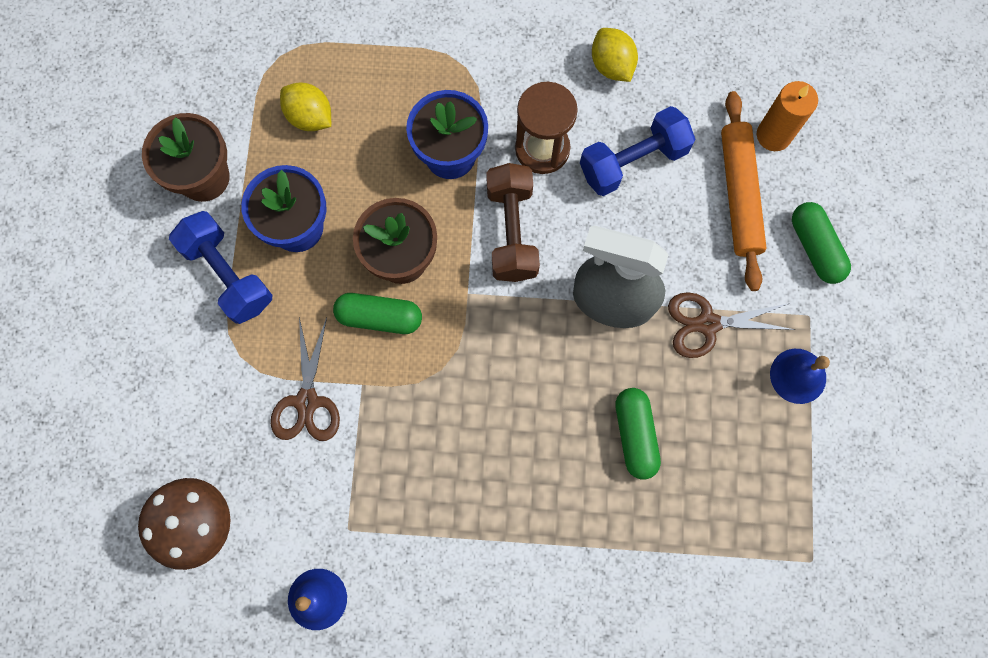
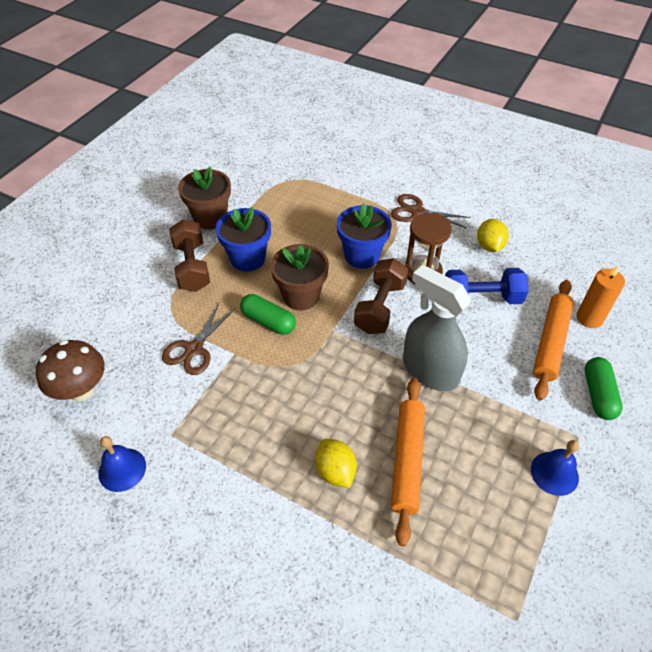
camera: 25 degrees right, 25 degrees down
(228, 274) = (192, 267): blue dumbbell -> brown dumbbell
(310, 117) = (288, 211): yellow lemon -> yellow lemon (335, 471)
(635, 435) = (407, 461): green capsule -> orange rolling pin
(707, 324) = (495, 411): brown scissors -> brown scissors (416, 211)

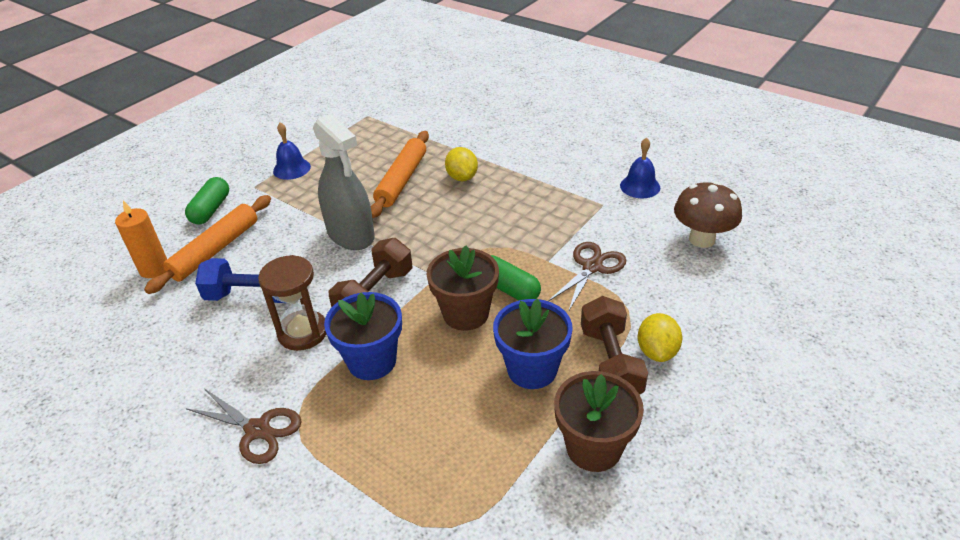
camera: 170 degrees left, 10 degrees down
(489, 246) = (193, 361): yellow lemon -> yellow lemon (657, 351)

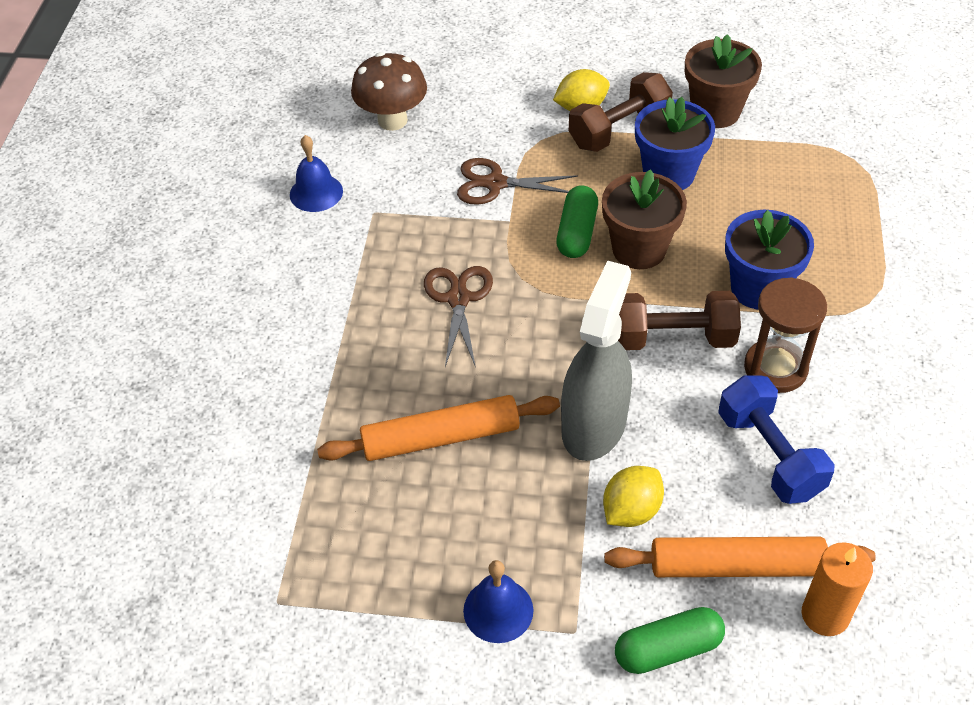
camera: 120 degrees left, 10 degrees up
(257, 430) = (904, 325): brown scissors -> brown scissors (458, 299)
(462, 177) = (394, 371): yellow lemon -> yellow lemon (631, 510)

